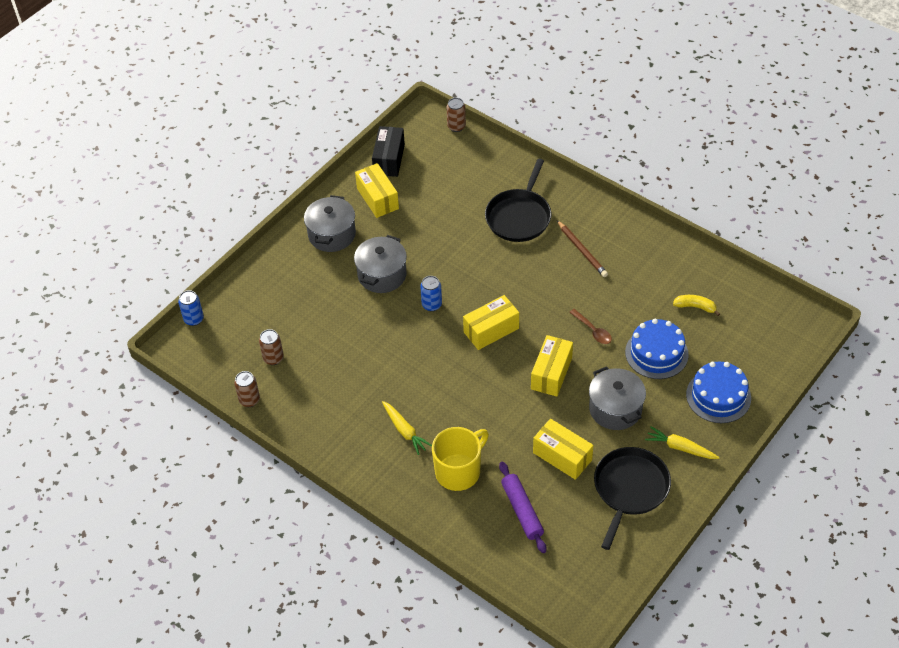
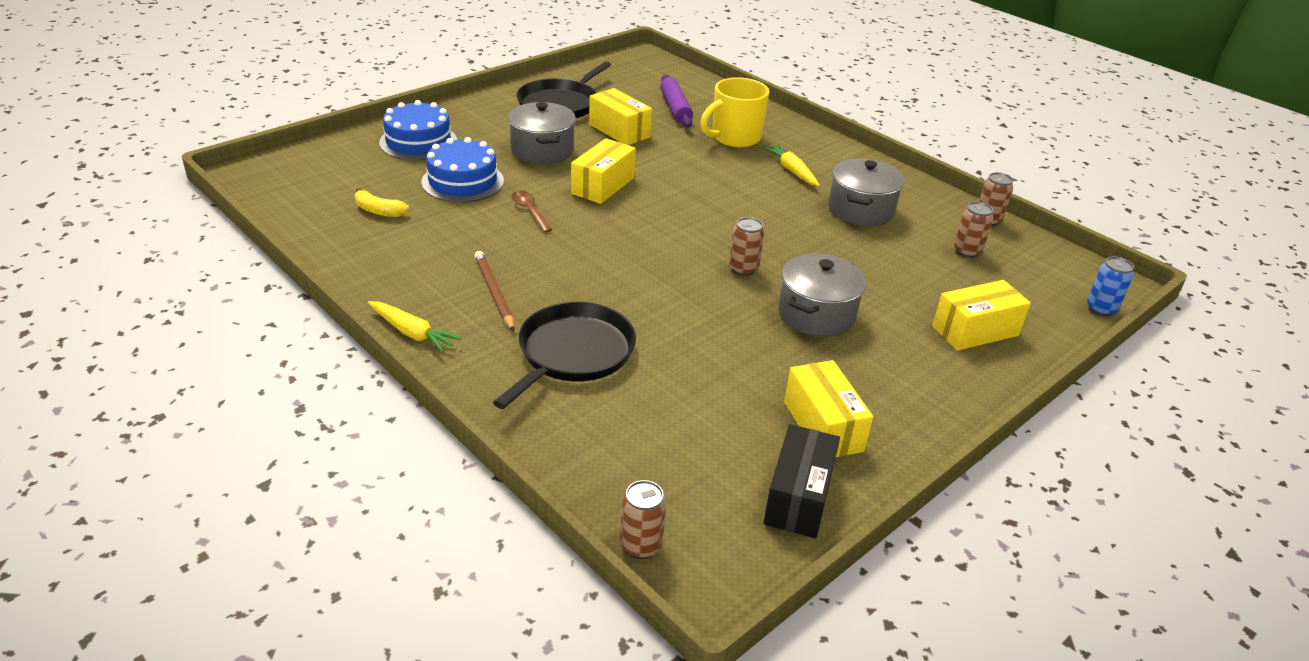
camera: 175 degrees left, 15 degrees down
(332, 234) = (904, 382): grey pot -> grey pot (861, 210)
(431, 305) = (743, 269): blue can -> brown can
(491, 330) = (665, 232): yellow box -> yellow box (975, 331)
(680, 448) = (490, 118): yellow carrot -> yellow carrot (412, 333)

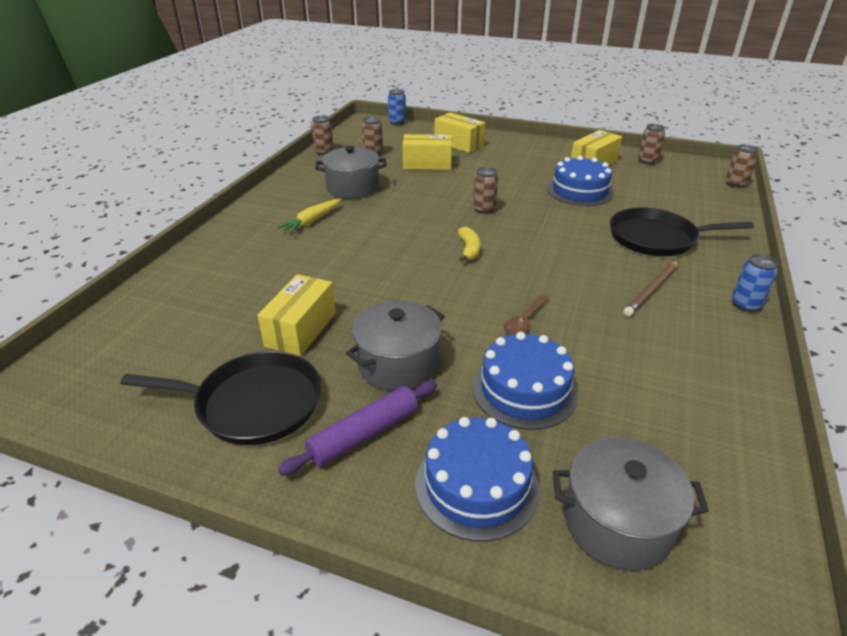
camera: 115 degrees left, 0 degrees up
(378, 211) = (650, 421): yellow banana -> yellow banana (469, 250)
(412, 333) = (745, 305): yellow carrot -> blue can
(602, 185) = (433, 299): yellow box -> yellow box (427, 164)
(675, 108) = (210, 312): purple rolling pin -> purple rolling pin (364, 434)
(734, 138) = (264, 260): yellow mug -> none
(738, 362) = (580, 191): none -> blue cake
(798, 497) = (647, 161): black box -> brown can
(816, 314) = (502, 180): grey pot -> grey pot (617, 522)

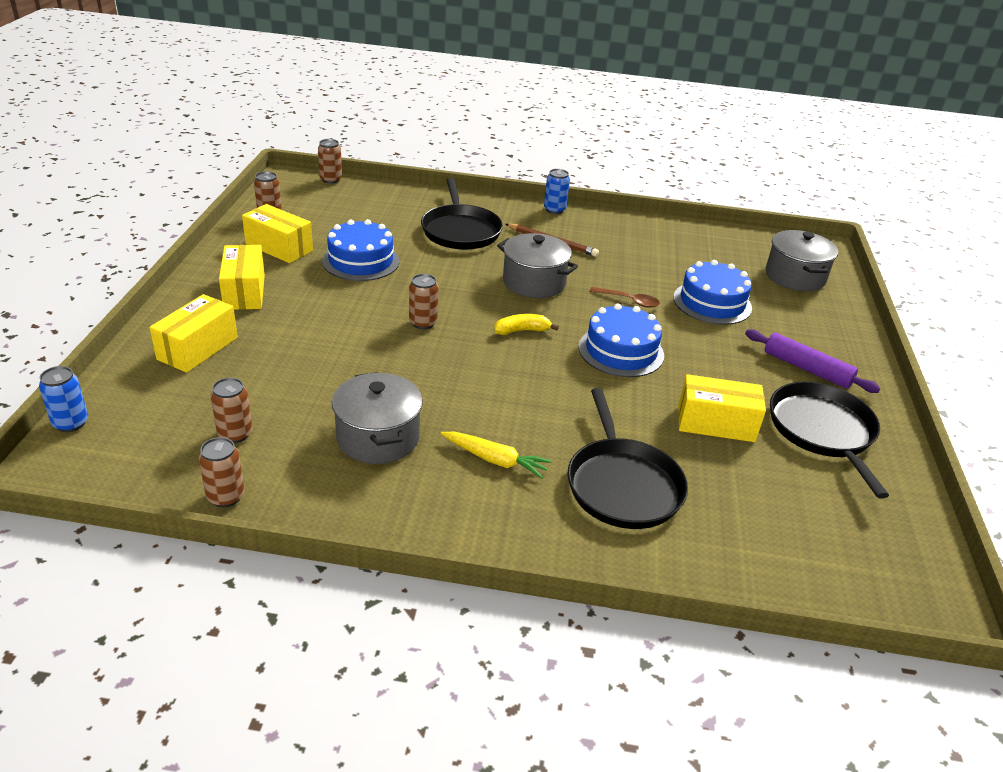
camera: 105 degrees left, 0 degrees up
(258, 265) = (622, 485): none -> black pan
(398, 364) = (724, 360): grey pot -> grey pot (534, 282)
(427, 164) = (282, 374): yellow box -> yellow box (244, 292)
(476, 485) = (809, 321): blue cake -> blue cake (621, 351)

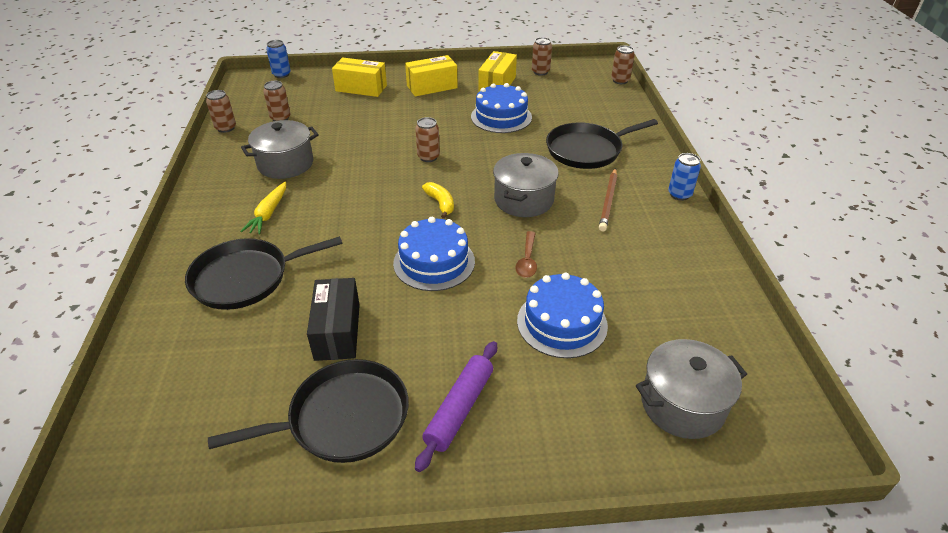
camera: 80 degrees right, 5 degrees up
(716, 423) = (337, 331): yellow box -> black box

